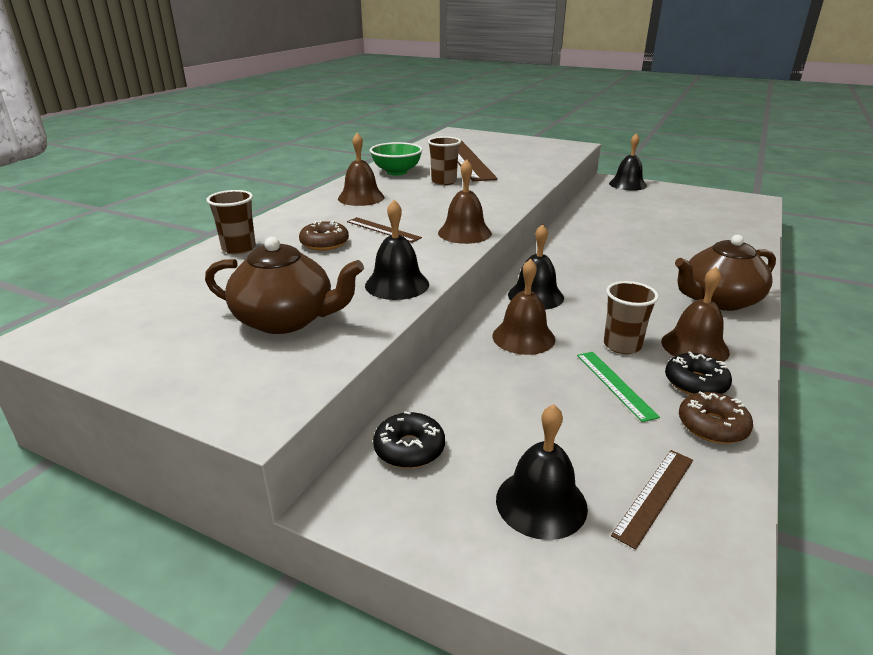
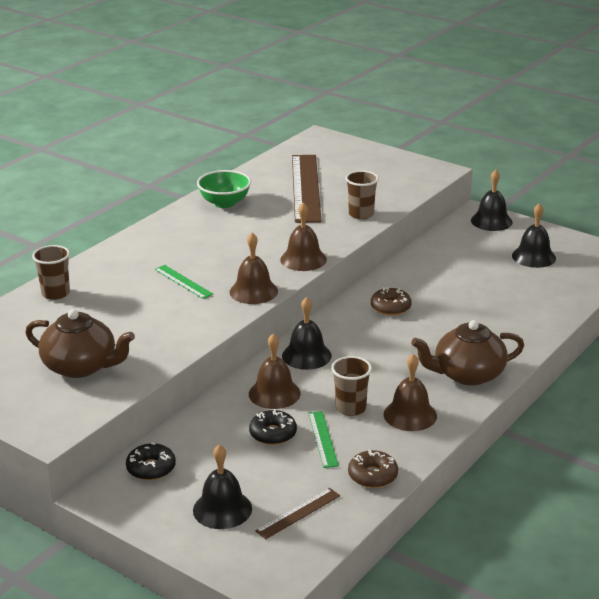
camera: 10 degrees right, 0 degrees up
(324, 243) = (128, 293): brown donut -> brown donut (390, 307)
(361, 197) = (177, 238): brown bell -> brown bell (303, 259)
(383, 230) = (183, 282): brown ruler -> green ruler
(397, 284) = (173, 342): black bell -> black bell (533, 256)
(444, 182) = (266, 221): brown cup -> brown cup (361, 214)
(695, 383) = (386, 444): black donut -> black donut (273, 434)

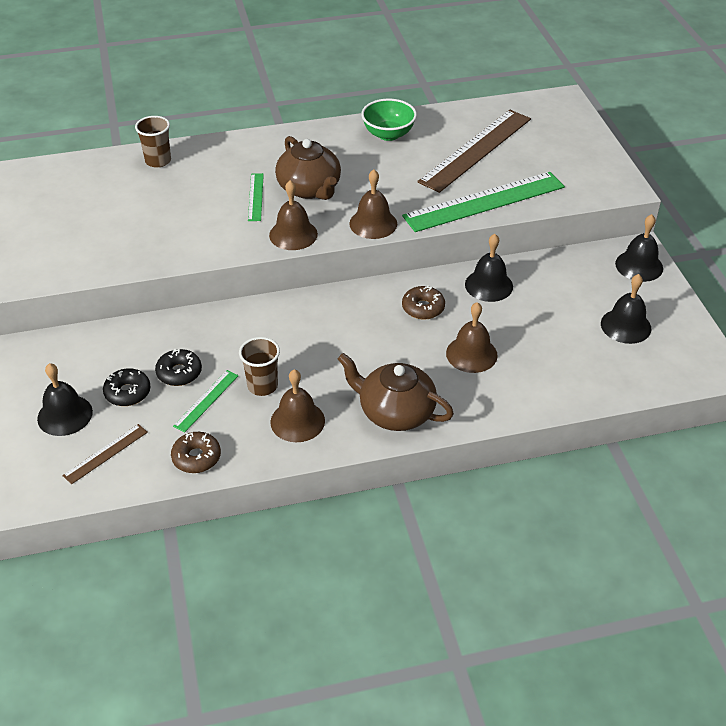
camera: 40 degrees right, 15 degrees up
(81, 366) = (91, 236): brown teapot -> brown teapot (309, 189)
(151, 468) = (67, 349): black donut -> black donut (127, 392)
(274, 393) = (227, 337): brown bell -> brown bell (471, 354)
(298, 513) = (105, 453): brown ruler -> brown ruler turned 45 degrees counterclockwise
(306, 355) = (296, 316): black bell -> black bell (488, 285)
(361, 214) = (484, 201): brown cup -> green ruler

